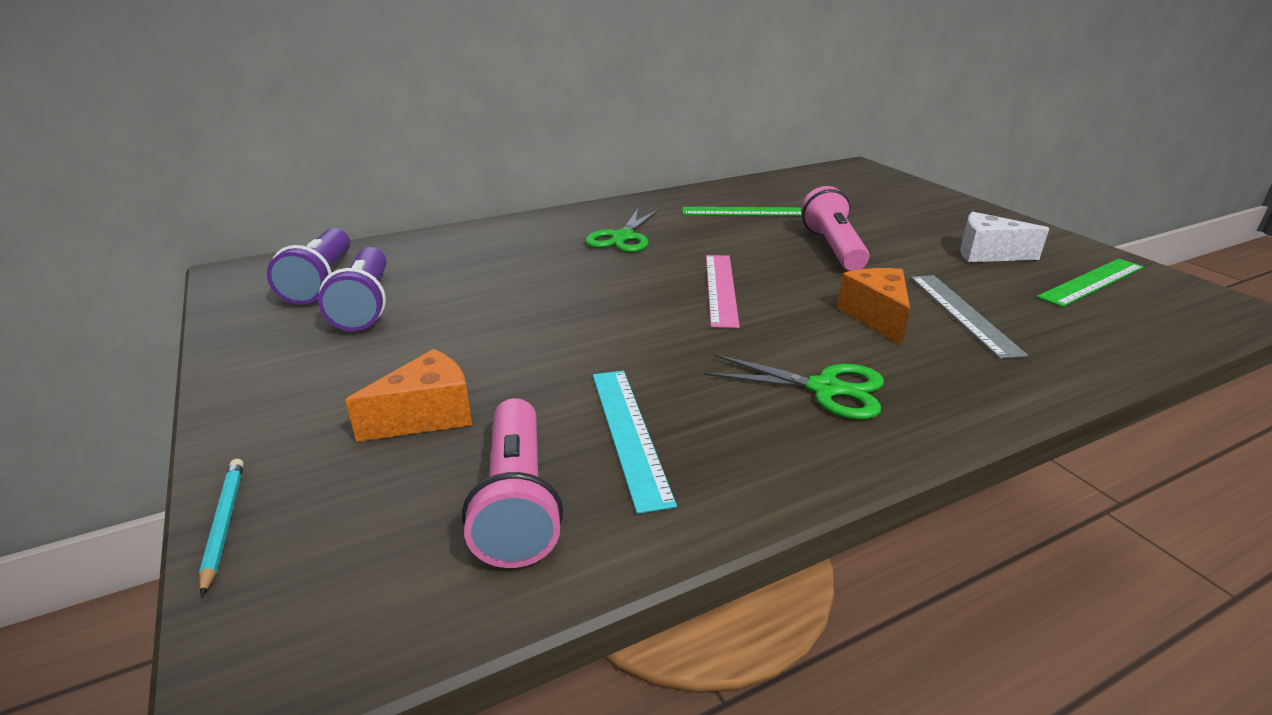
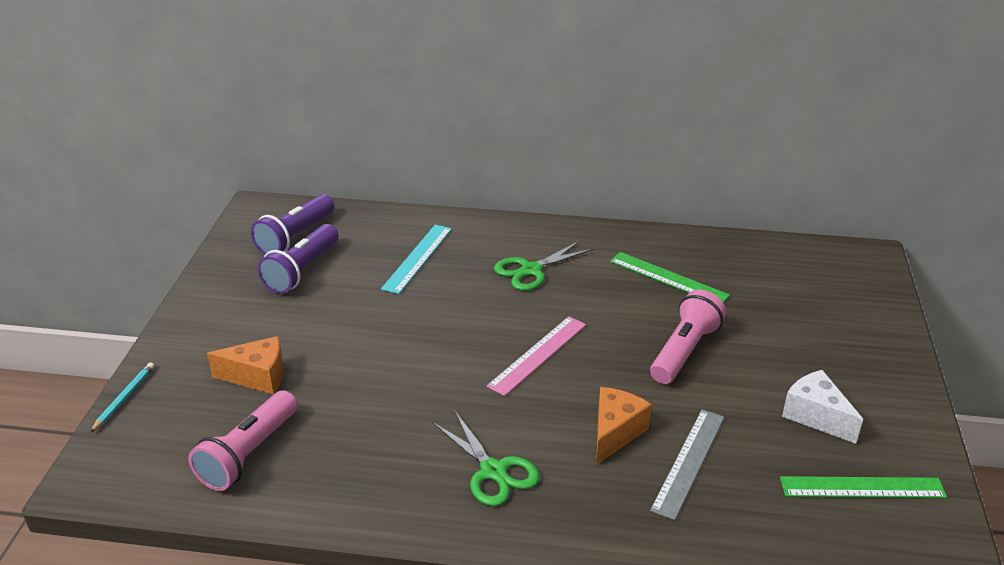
camera: 35 degrees right, 5 degrees up
(629, 433) = (344, 442): turquoise ruler -> turquoise ruler (417, 258)

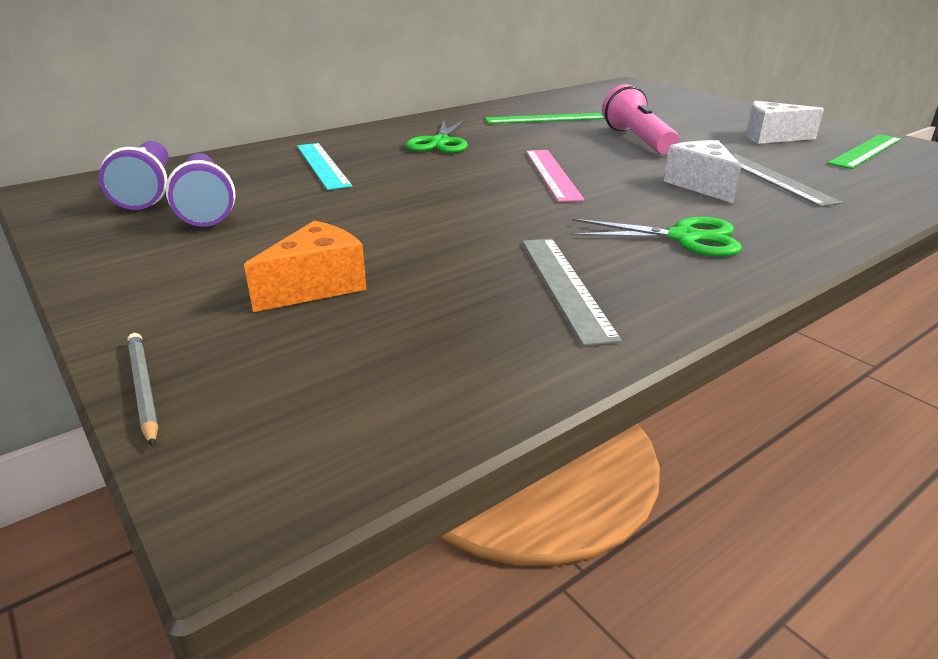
camera: 45 degrees left, 5 degrees down
(124, 398) = (143, 389): turquoise pencil -> grey pencil
(248, 454) = (442, 342): pink flashlight -> none
(358, 459) = (564, 286): none -> grey ruler
(615, 433) = (701, 185): orange cheese -> white cheese

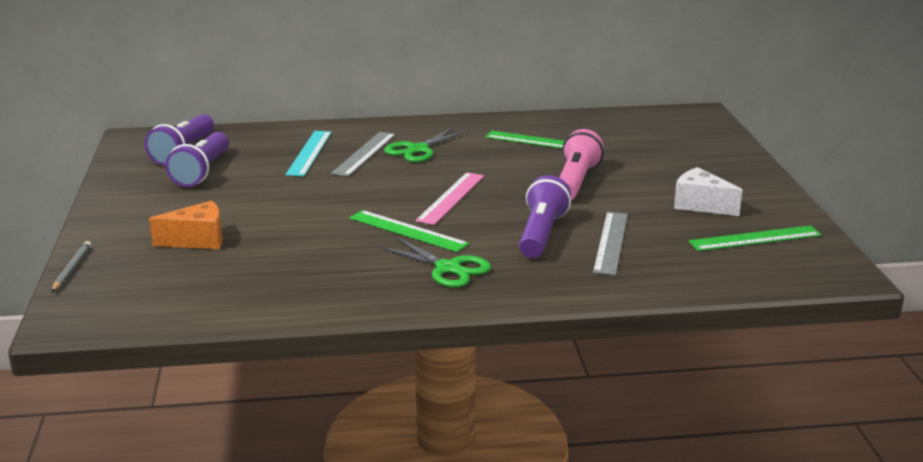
camera: 30 degrees right, 5 degrees down
(564, 286) = (322, 277): grey ruler -> grey ruler (364, 153)
(568, 212) = (408, 231): none -> green ruler
(701, 185) = (541, 234): white cheese -> purple flashlight

